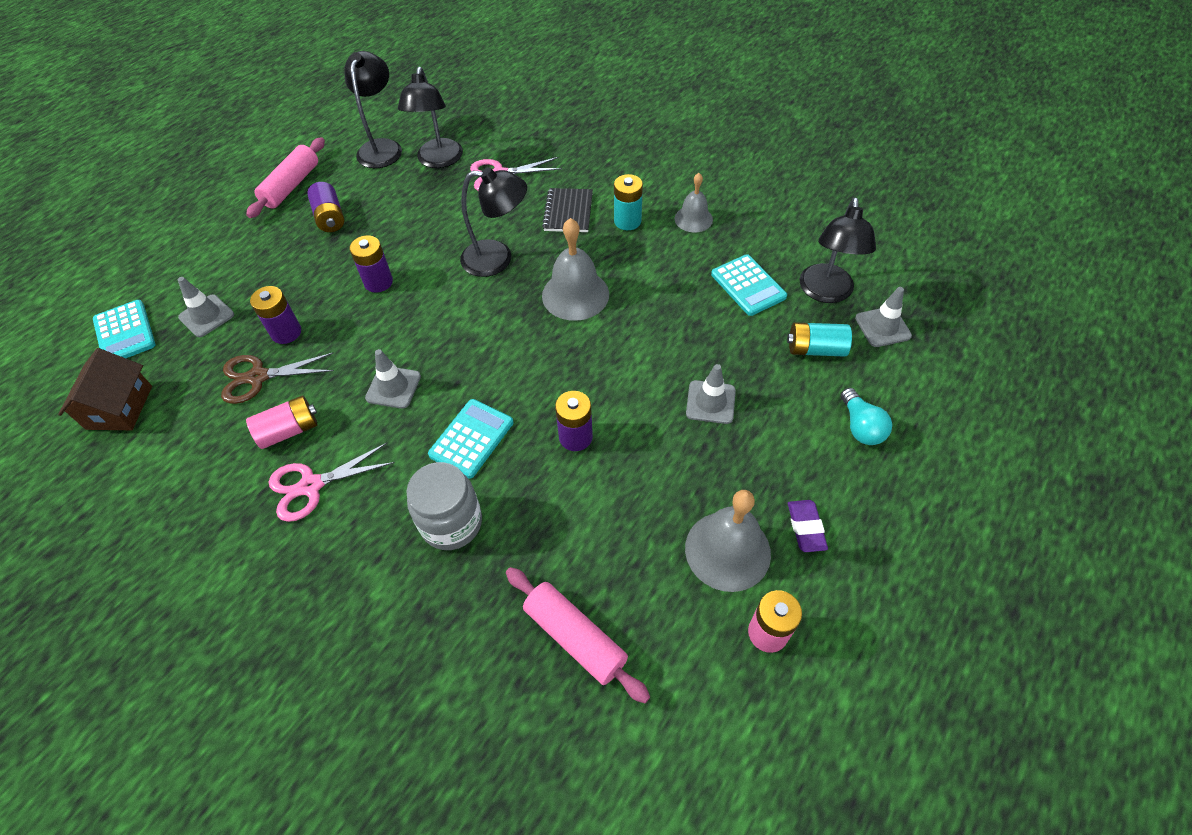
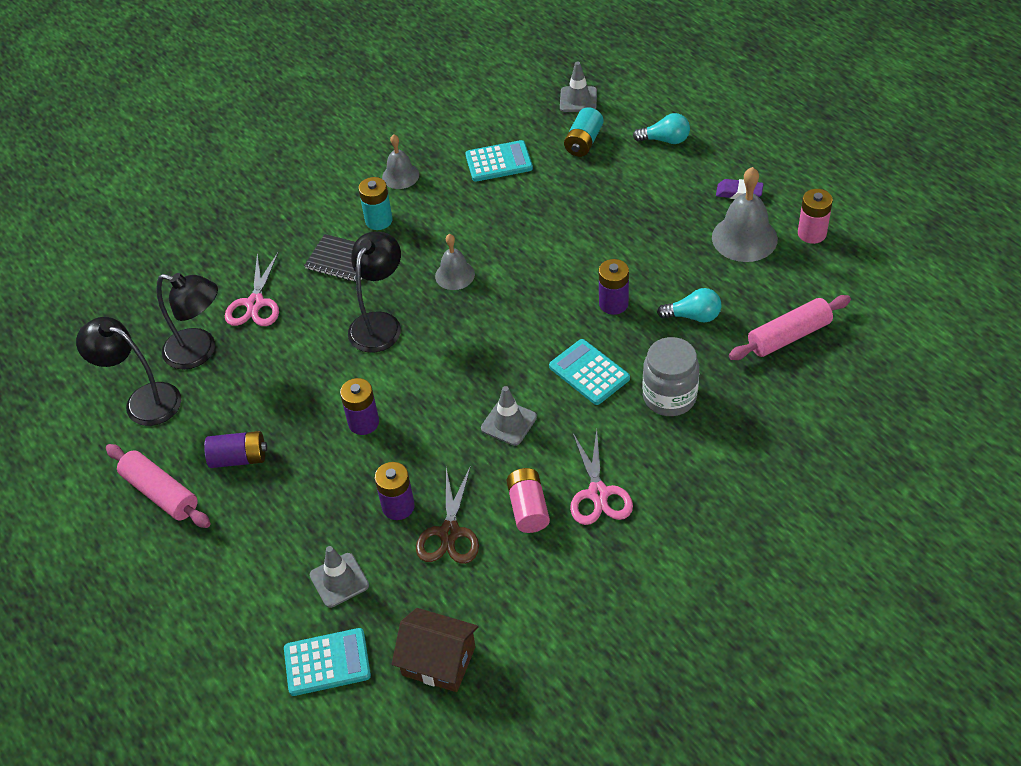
camera: 70 degrees left, 5 degrees down
(575, 294) = (455, 275): grey bell -> grey bell, size x0.61
(579, 521) = (693, 316): none -> turquoise light bulb
(710, 402) = (611, 215): grey traffic cone -> none
(825, 292) = (528, 119): black lamp -> none

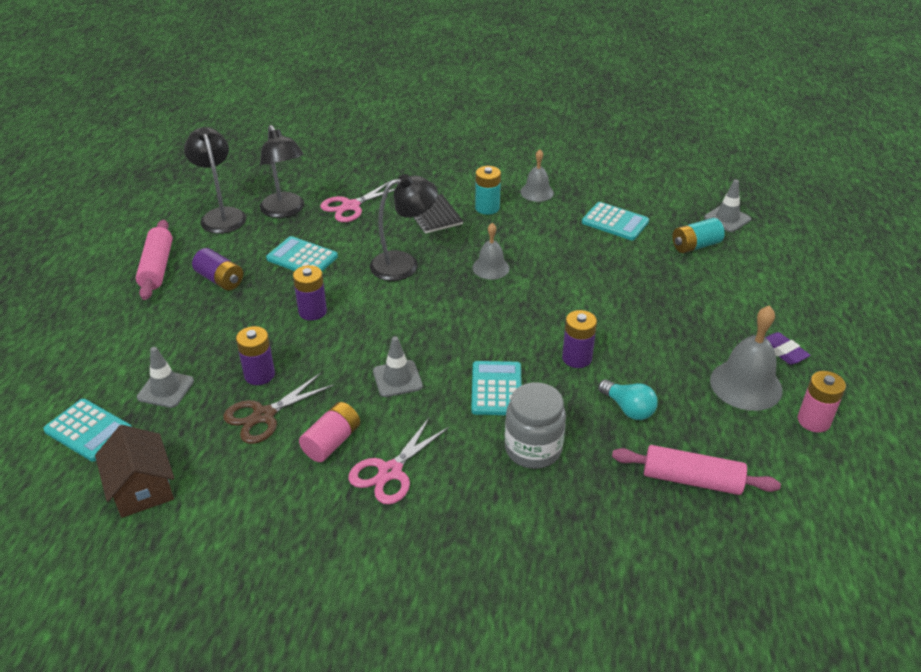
camera: 40 degrees right, 10 degrees down
(283, 383) = (302, 258): none -> turquoise calculator
(665, 140) = (765, 281): turquoise light bulb -> none

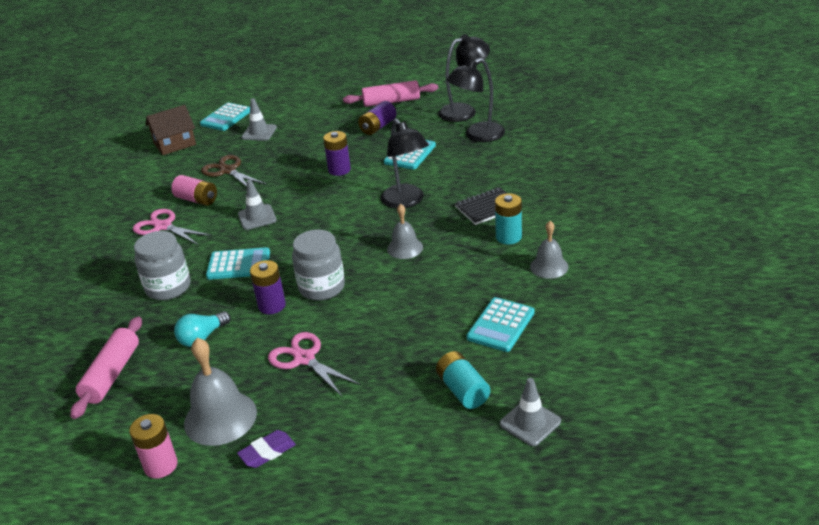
camera: 90 degrees right, 5 degrees down
(259, 375) = (269, 162): purple battery -> none
(351, 206) = (492, 164): pink scissors -> pink scissors (304, 359)
(549, 323) = (322, 287): none -> grey jar

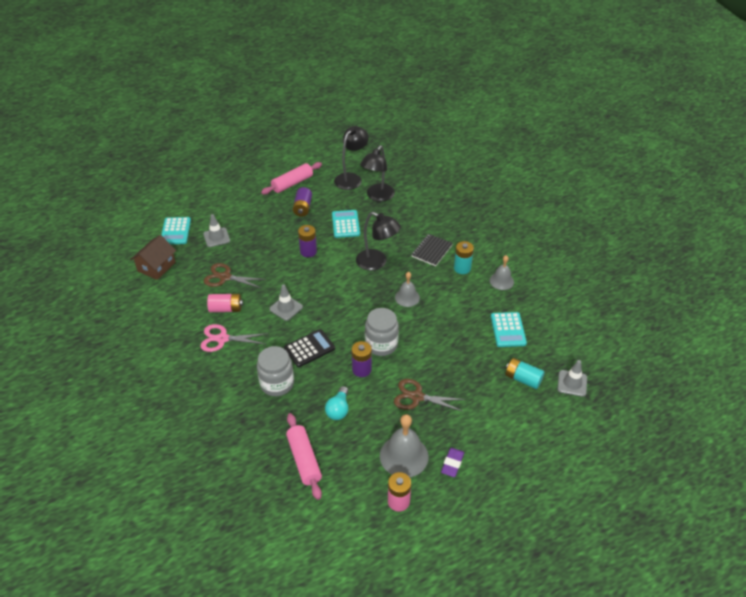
camera: 35 degrees left, 10 degrees up
(238, 265) = (309, 348): turquoise calculator -> black calculator
(304, 359) = (417, 397): pink scissors -> brown scissors

